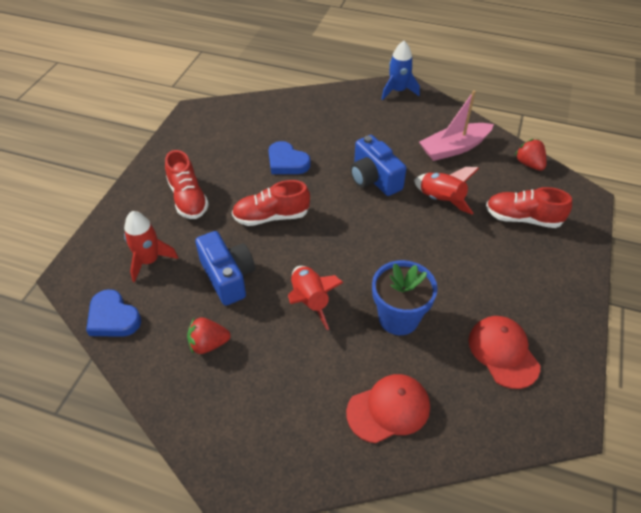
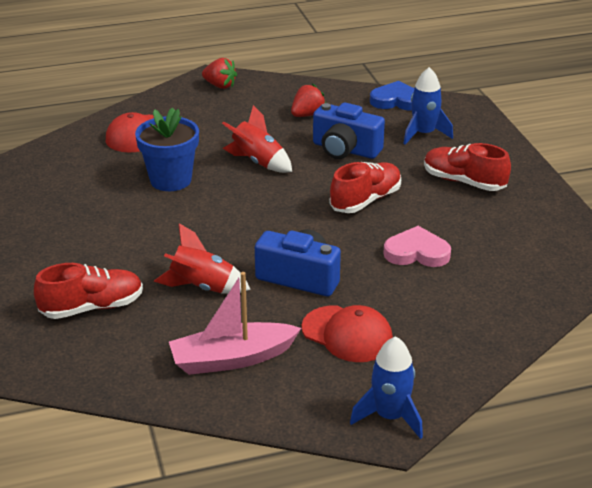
camera: 145 degrees right, 15 degrees down
(149, 261) = (424, 134): red rocket -> blue rocket
(287, 162) = (416, 252): blue heart -> pink heart
(454, 148) = (232, 359): pink boat -> pink boat turned 135 degrees counterclockwise
(503, 352) = (62, 193): red cap -> red cap (347, 334)
(529, 164) = (113, 381): red strawberry -> red strawberry (220, 86)

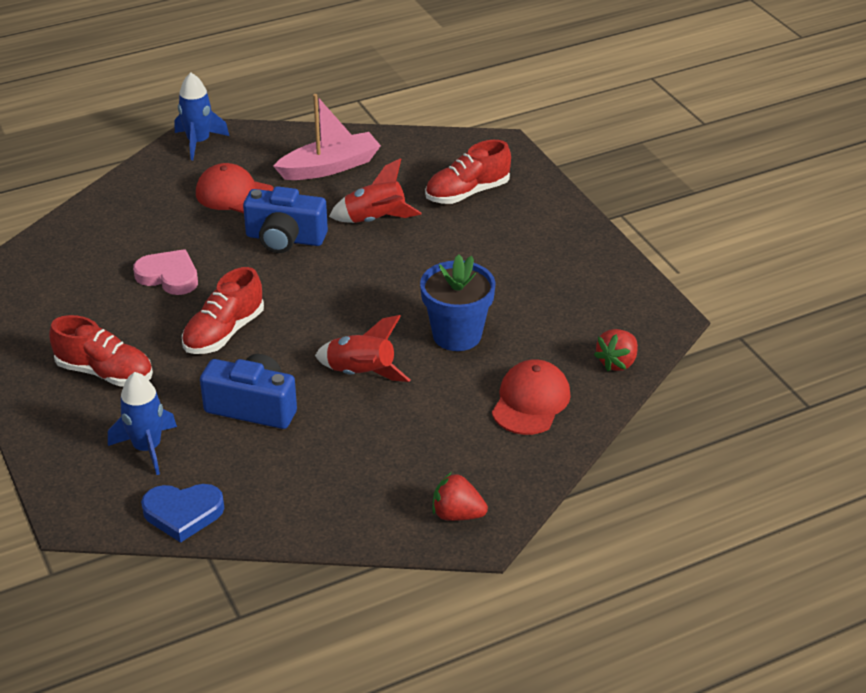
camera: 170 degrees right, 5 degrees up
(307, 115) = (312, 466): red strawberry -> red strawberry (617, 362)
(416, 252) = (169, 276): pink heart -> pink heart turned 150 degrees counterclockwise

